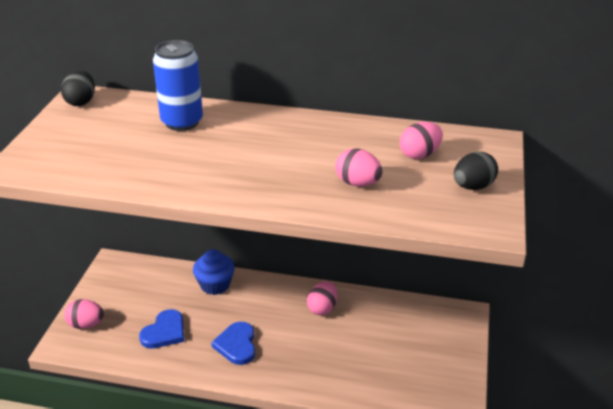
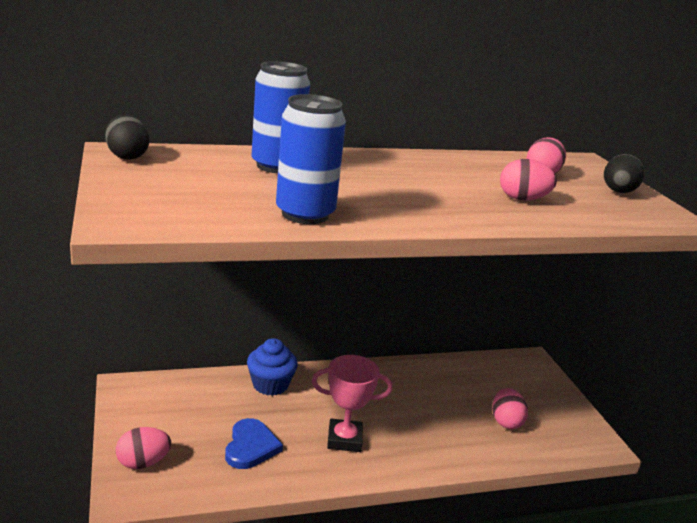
camera: 30 degrees left, 10 degrees down
(149, 176) = (305, 214): none -> blue can
(237, 345) = (344, 439): blue heart -> pink trophy
(322, 308) = (402, 383): pink egg -> pink egg (506, 422)

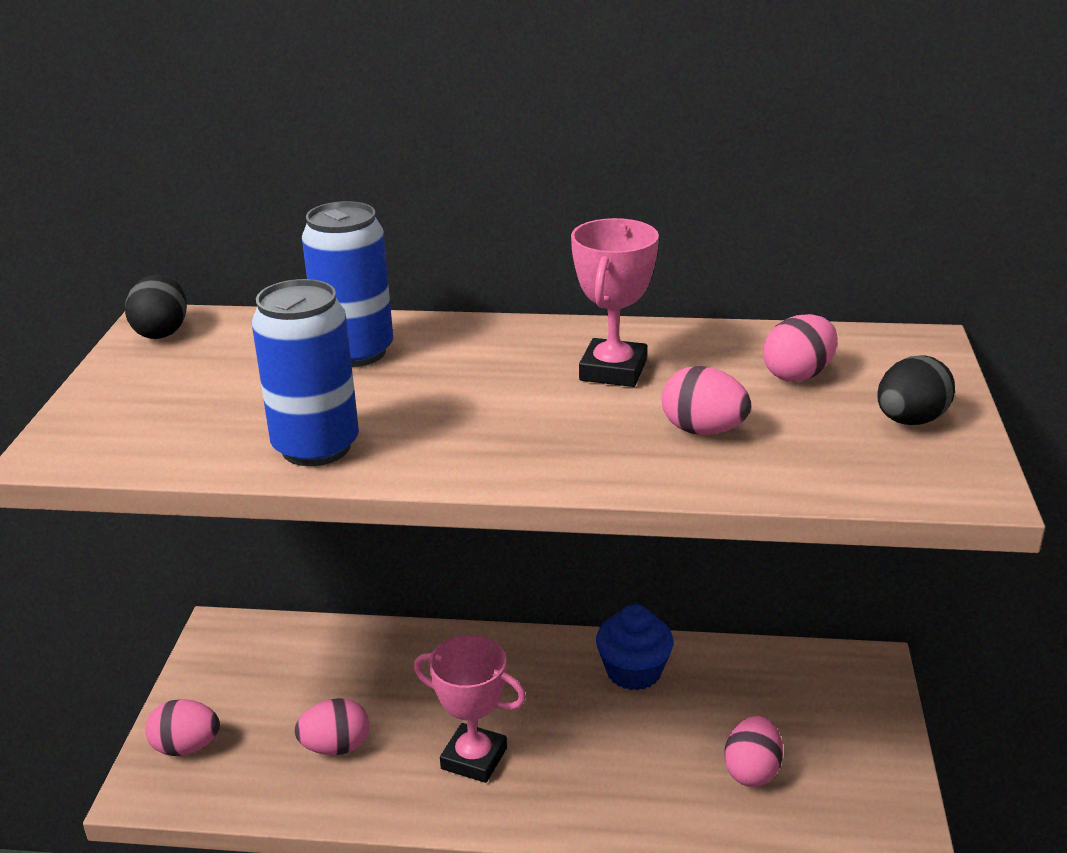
camera: 25 degrees right, 5 degrees up
(251, 446) = (336, 747): blue heart -> pink egg
(270, 385) = (414, 653): blue cupcake -> blue cupcake (633, 671)
(443, 173) = (613, 370): none -> pink trophy

